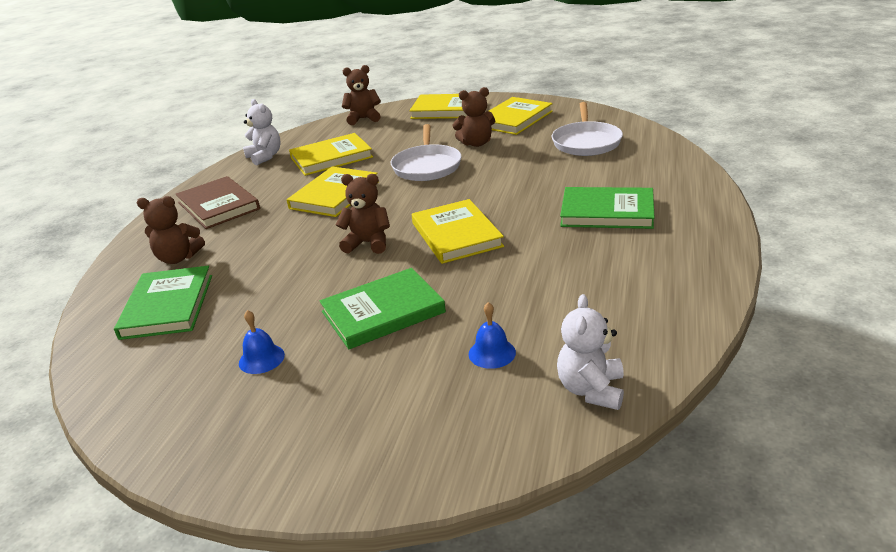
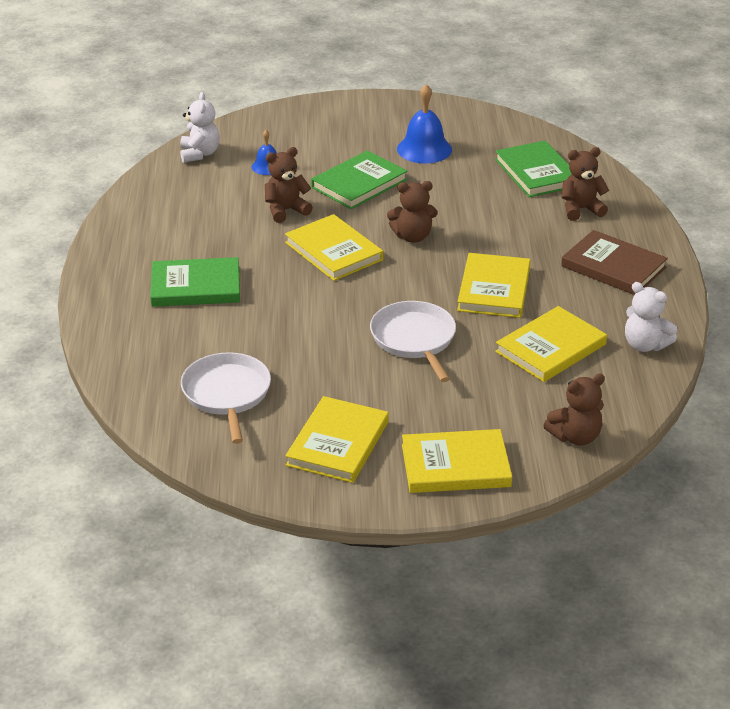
camera: 160 degrees right, 5 degrees up
(261, 359) = (424, 149): blue bell -> blue bell, size x1.75
(476, 143) = (371, 385): brown teddy bear -> brown teddy bear (286, 210)

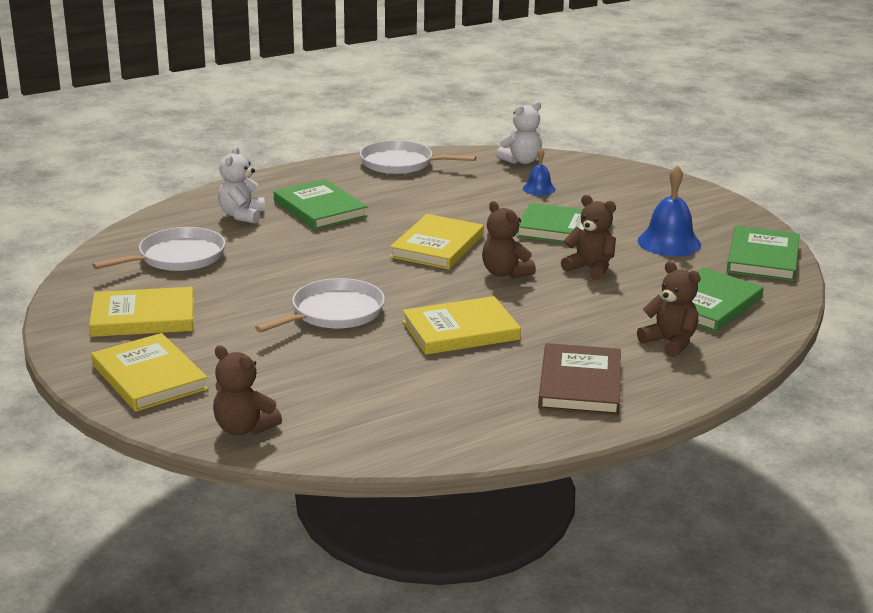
camera: 60 degrees right, 10 degrees down
(137, 213) = (401, 163): none -> white pan
(286, 210) = (478, 212): brown teddy bear -> brown teddy bear (590, 269)
(484, 124) = (762, 258): none -> green book
(551, 348) = (387, 382): yellow book -> none
(645, 345) = (448, 434): white teddy bear -> white teddy bear (242, 215)

